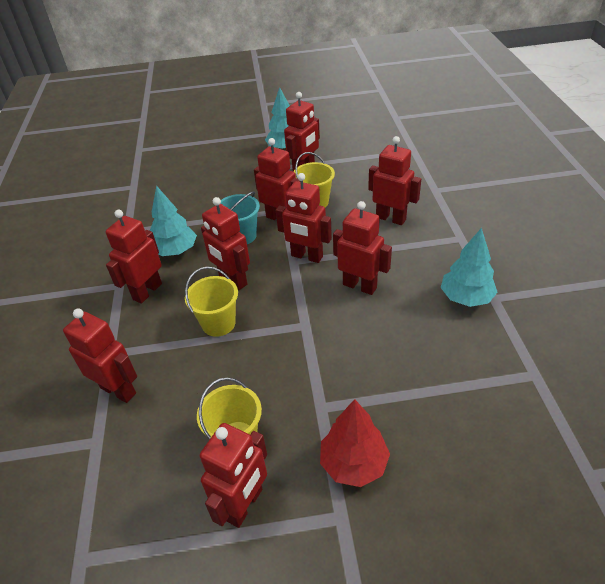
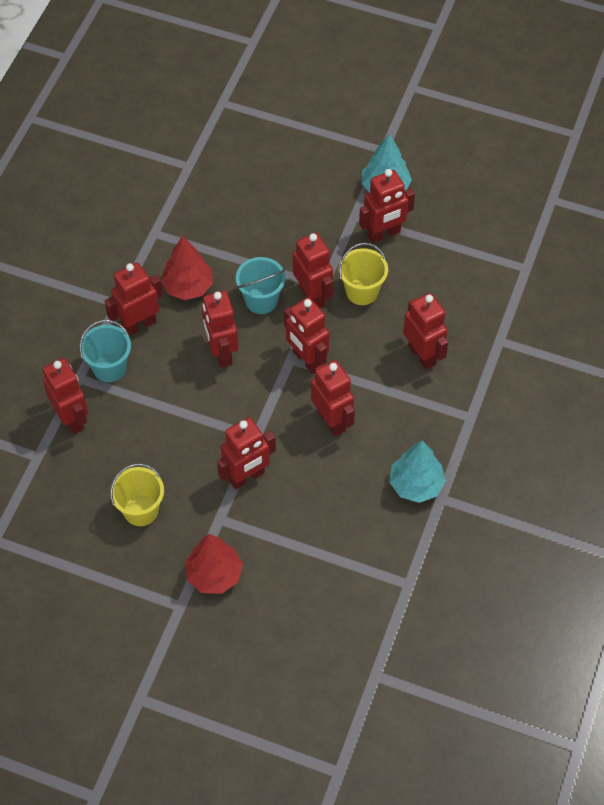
camera: 25 degrees right, 15 degrees up
(136, 333) = (109, 368): none -> turquoise bucket
(176, 251) = (188, 287): turquoise tree -> red tree
(218, 323) = (183, 395): yellow bucket -> none
(245, 505) = (120, 562): red robot -> red robot (247, 477)

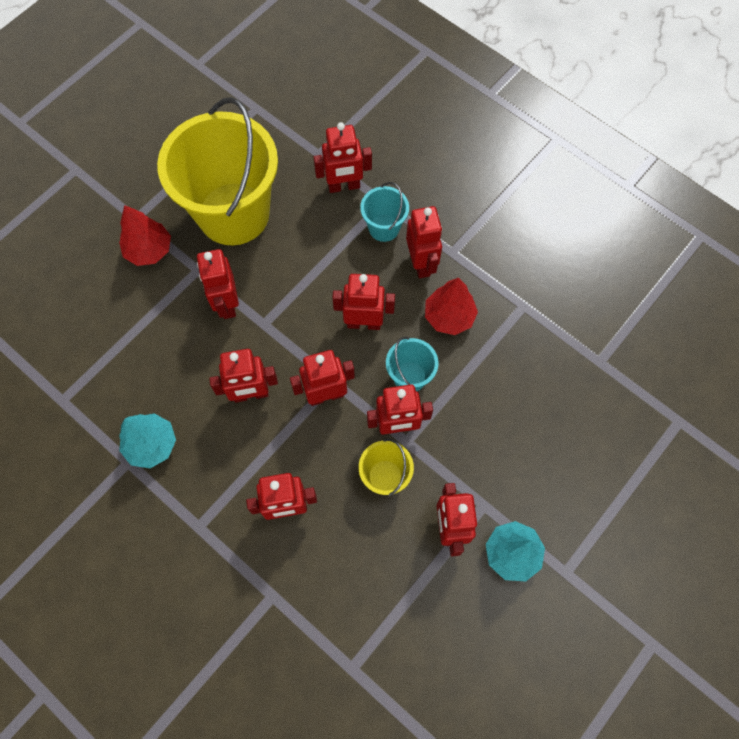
camera: 110 degrees right, 10 degrees up
(141, 510) = (233, 214): yellow bucket -> yellow bucket, size x2.31

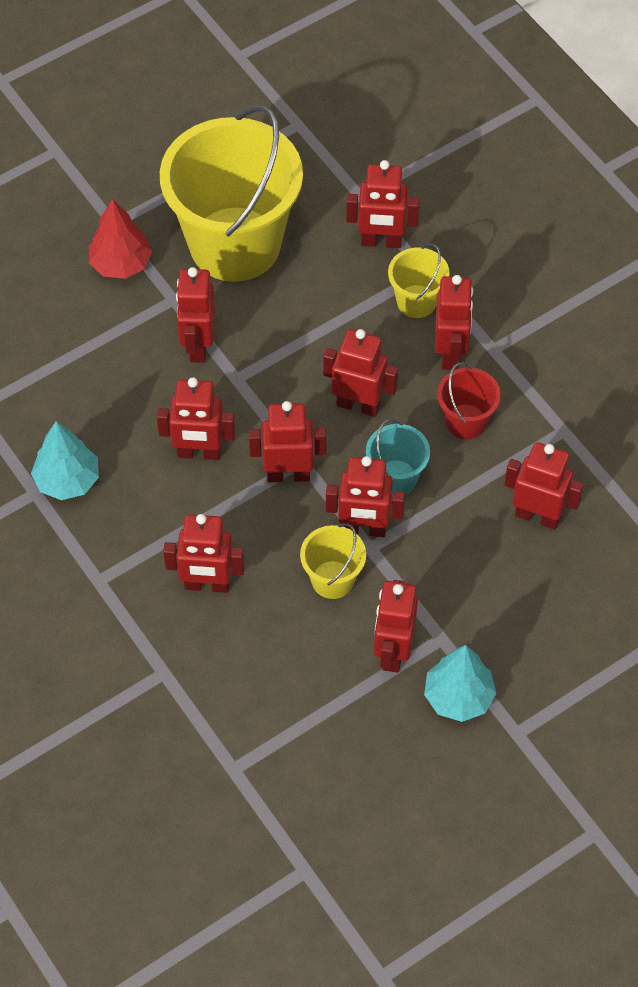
camera: 15 degrees right, 10 degrees down
(384, 228) = (416, 301): turquoise bucket -> yellow bucket
(449, 316) = (466, 421): red tree -> red bucket
(526, 381) = (537, 516): none -> red robot

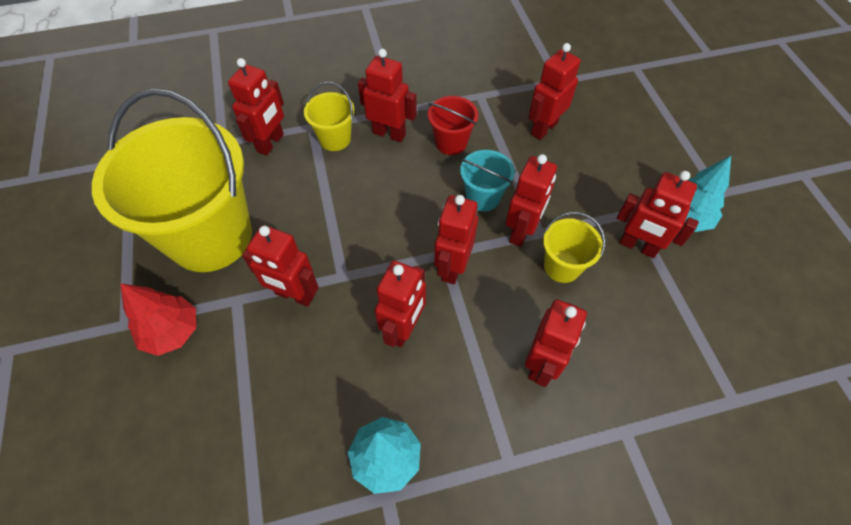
camera: 70 degrees left, 0 degrees up
(358, 405) = (408, 201): red robot -> none

